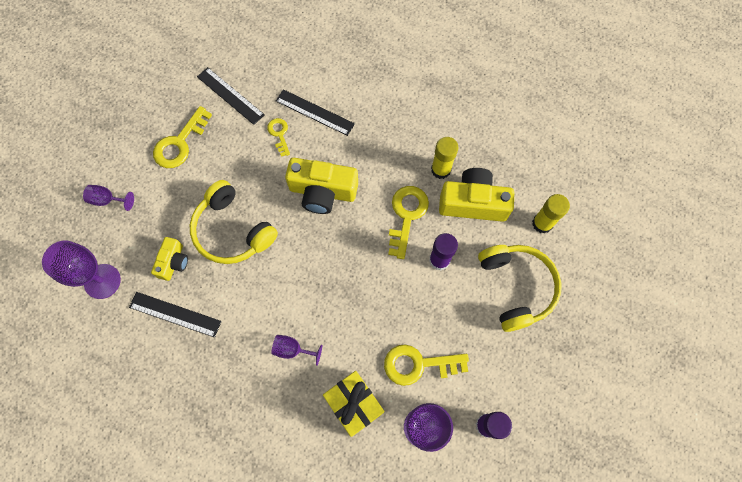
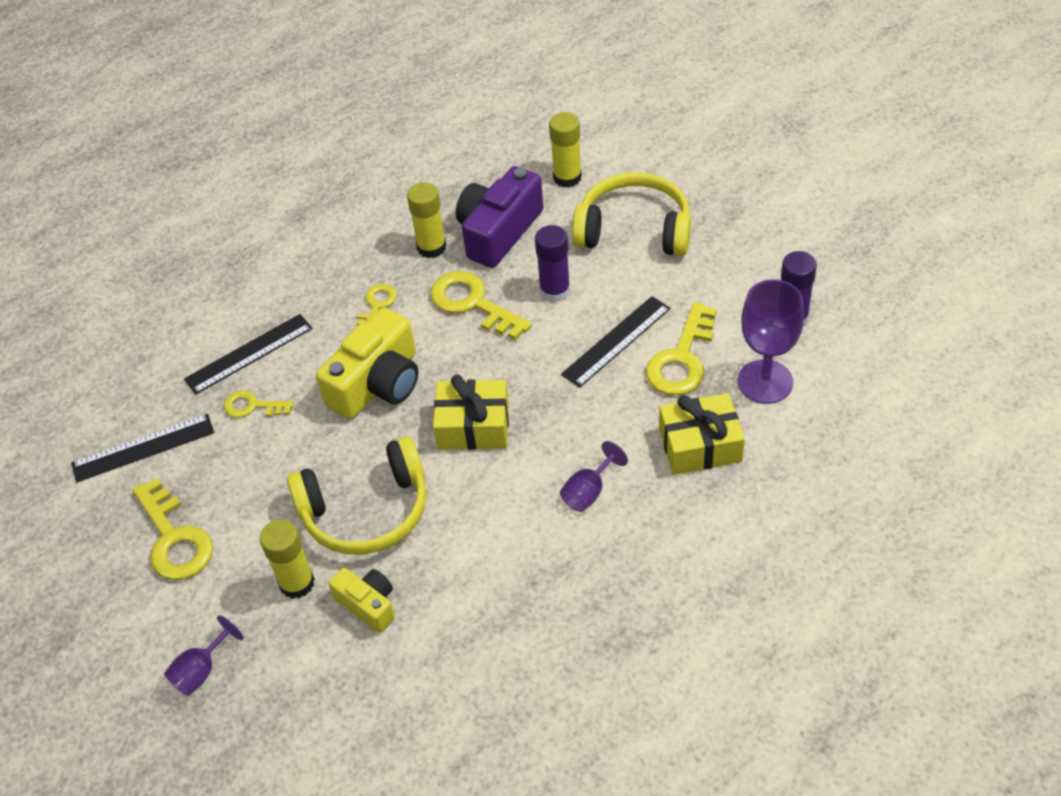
camera: 60 degrees left, 20 degrees down
(102, 281) = (338, 717): purple goblet -> none
(174, 219) = (297, 583): none -> yellow glue stick
(175, 314) = (453, 626): black ruler -> black ruler (616, 341)
(314, 260) = (473, 426): none -> yellow gift
(380, 162) = (377, 305): none -> yellow key
(473, 203) = (498, 231): yellow camera -> purple camera

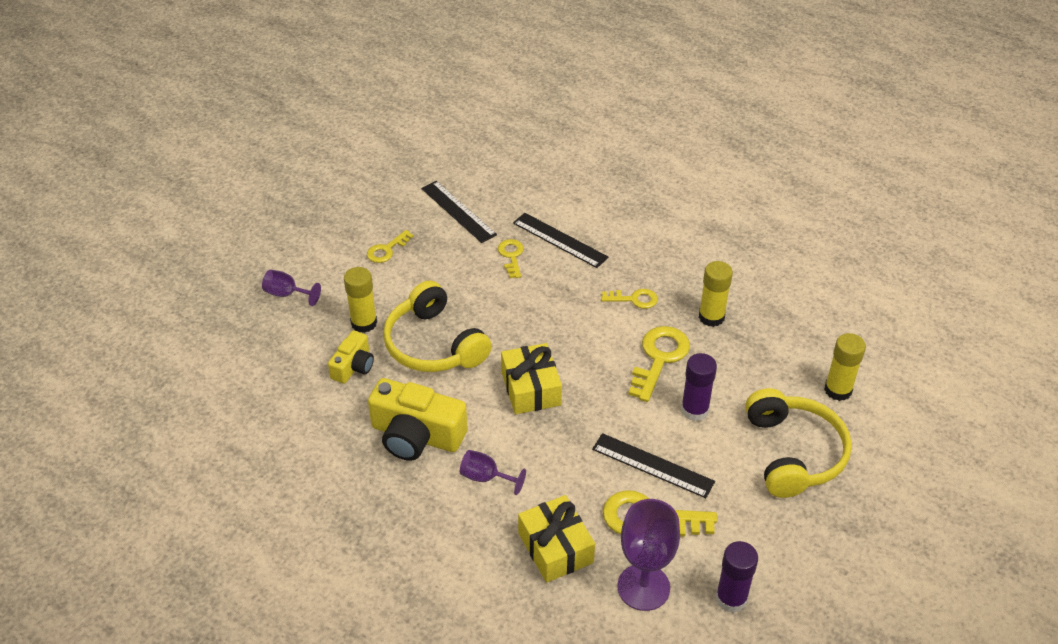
camera: 70 degrees right, 5 degrees down
(174, 539) = (386, 250): yellow key -> yellow key, size x0.58
(377, 383) = (555, 320): yellow camera -> yellow camera (416, 435)
(498, 231) = (748, 356): purple camera -> none

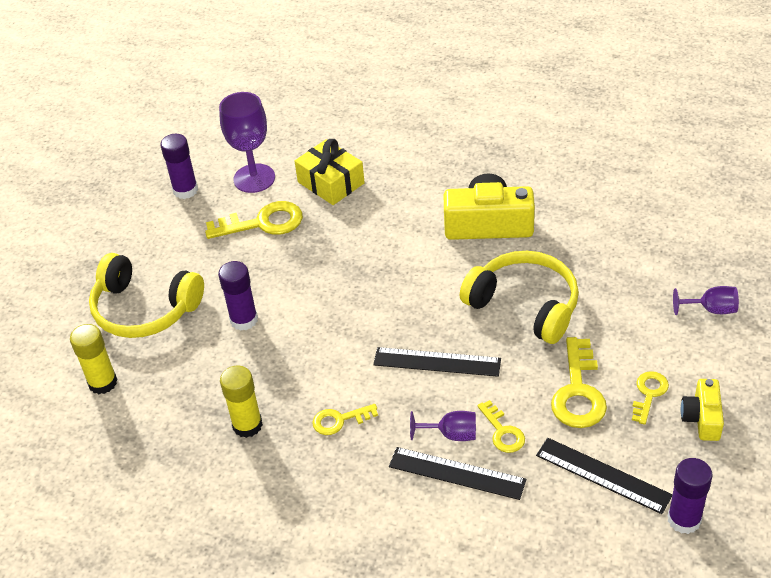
camera: 165 degrees right, 0 degrees up
(353, 366) = (586, 262): yellow camera -> yellow camera (702, 418)
(364, 323) = (609, 305): yellow glue stick -> none
(424, 175) = (684, 519): none -> purple glue stick
(486, 477) = (410, 211): purple goblet -> purple goblet (451, 434)
(531, 388) = (407, 293): yellow gift -> none
(652, 465) = (271, 261): black ruler -> black ruler (437, 362)
(659, 358) = (292, 360): yellow key -> yellow key (578, 392)
(793, 453) = (144, 309): yellow headphones -> yellow headphones turned 45 degrees counterclockwise

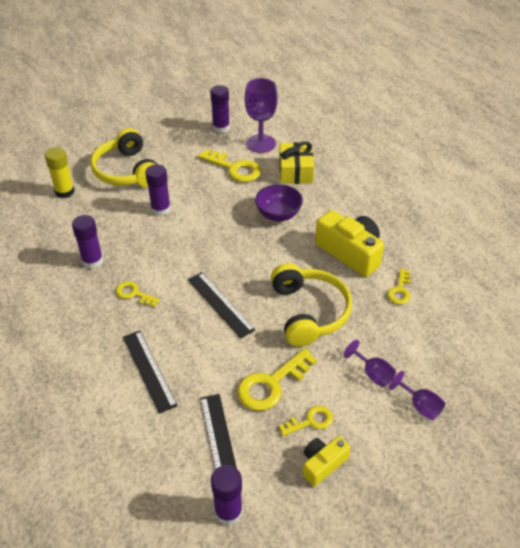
camera: 40 degrees right, 0 degrees up
(247, 425) = (92, 261): yellow glue stick -> purple glue stick
(373, 237) = (278, 214): none -> purple bowl
(451, 434) = (174, 348): purple goblet -> purple goblet (372, 374)
(502, 432) = (201, 370): yellow key -> yellow key (400, 290)

